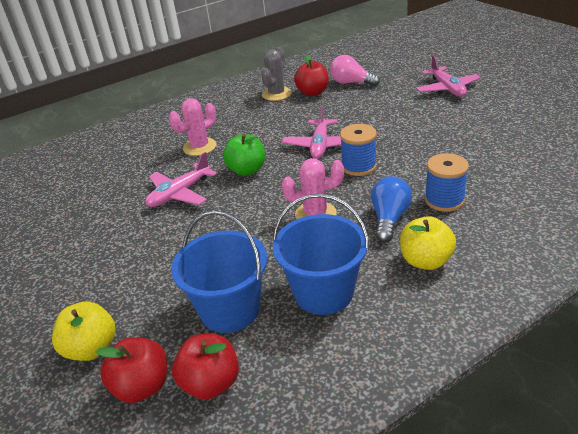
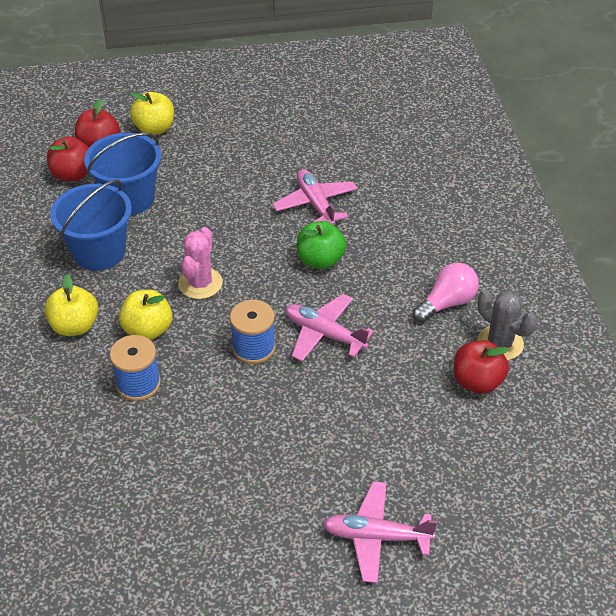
camera: 110 degrees right, 10 degrees up
(199, 147) = (402, 237): pink cactus -> none
(351, 83) = (480, 436): pink light bulb -> pink light bulb (447, 303)
(389, 219) = (148, 330): blue light bulb -> yellow apple

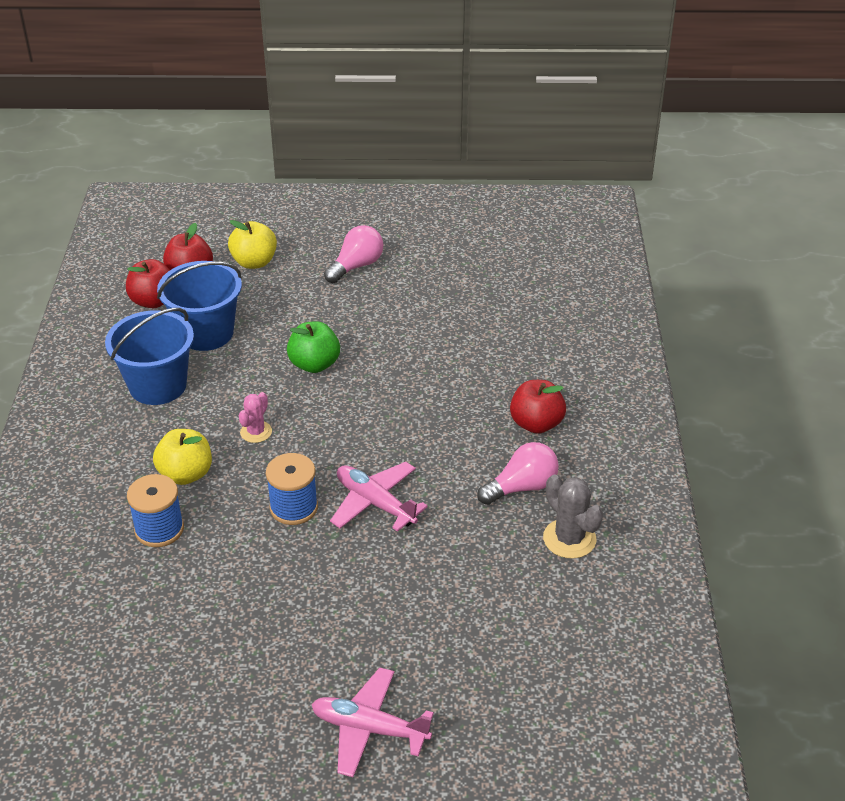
camera: 10 degrees right, 5 degrees down
(75, 326) = (110, 460): yellow apple -> none
(200, 283) = (256, 432): pink cactus -> pink cactus, size x0.65
(247, 122) = (356, 266): none -> pink light bulb
(316, 204) = (406, 362): pink plane -> none
(320, 260) = (394, 423): green apple -> green apple (314, 364)
(477, 382) = (531, 577): red apple -> red apple (536, 424)

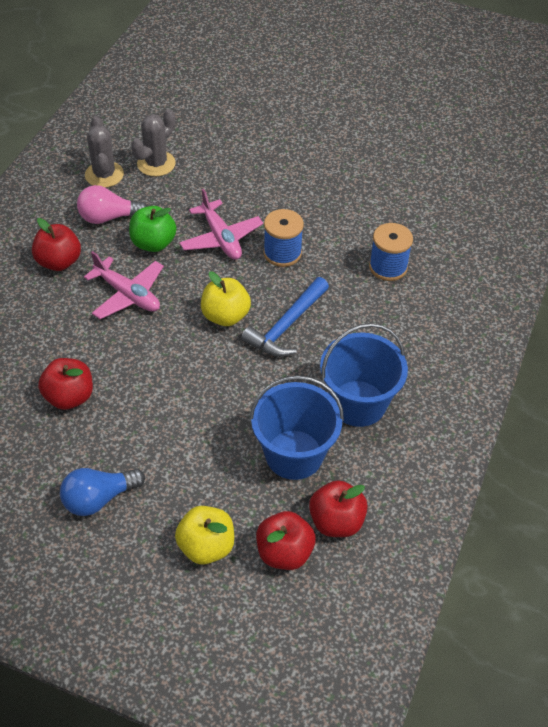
camera: 160 degrees left, 10 degrees up
(186, 474) = (356, 306): yellow apple -> yellow apple (225, 316)
(256, 432) = (286, 326): pink cactus -> blue hammer
(314, 364) = (206, 380): green apple -> green apple (153, 243)
(356, 266) = (99, 498): pink light bulb -> blue light bulb
(369, 728) = (294, 115): pink plane -> pink plane (128, 295)
(431, 319) = (69, 397): none -> red apple
(516, 576) = (156, 164): none -> grey cactus

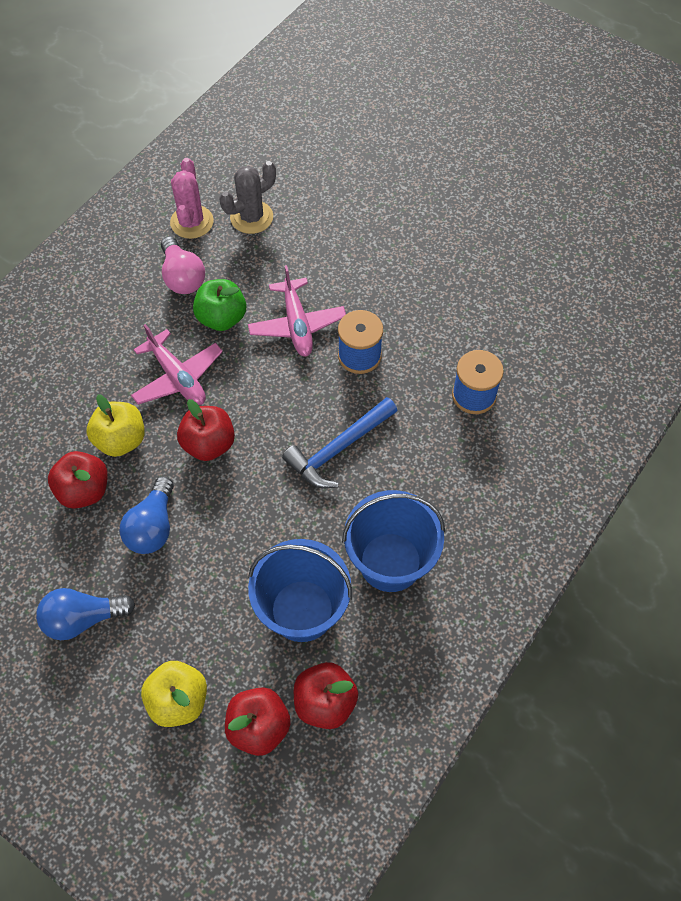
camera: 15 degrees right, 10 degrees up
(59, 262) = (116, 323): red apple -> red apple (209, 444)
(104, 175) = (192, 222): grey cactus -> pink cactus
(108, 217) = (182, 277): pink light bulb -> pink light bulb turned 120 degrees counterclockwise
(141, 414) = (153, 526): none -> blue light bulb
(225, 316) = (275, 423): yellow apple -> yellow apple (121, 440)

